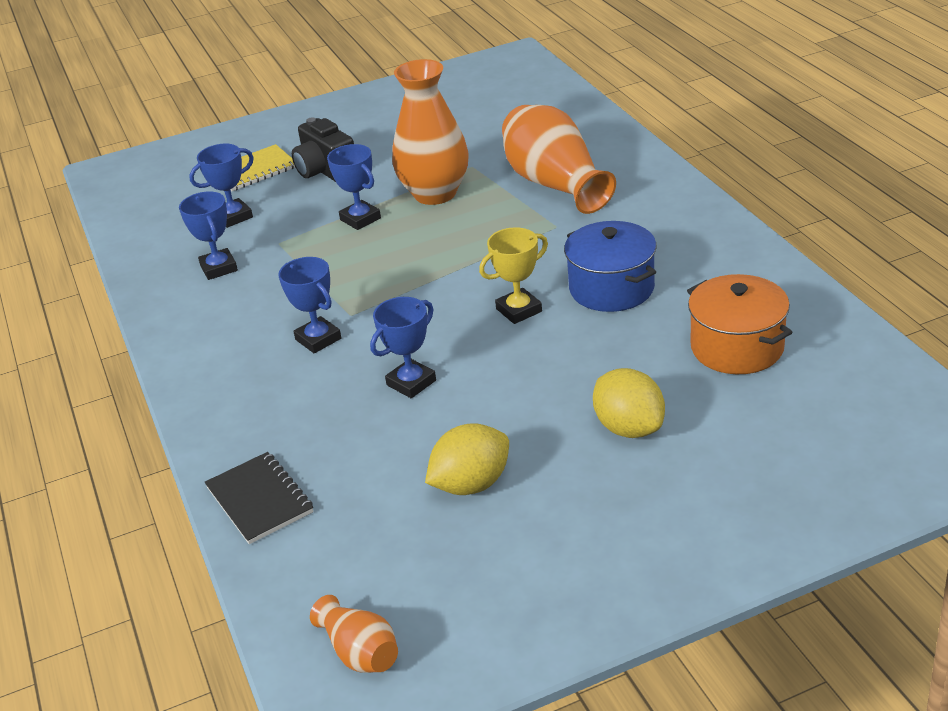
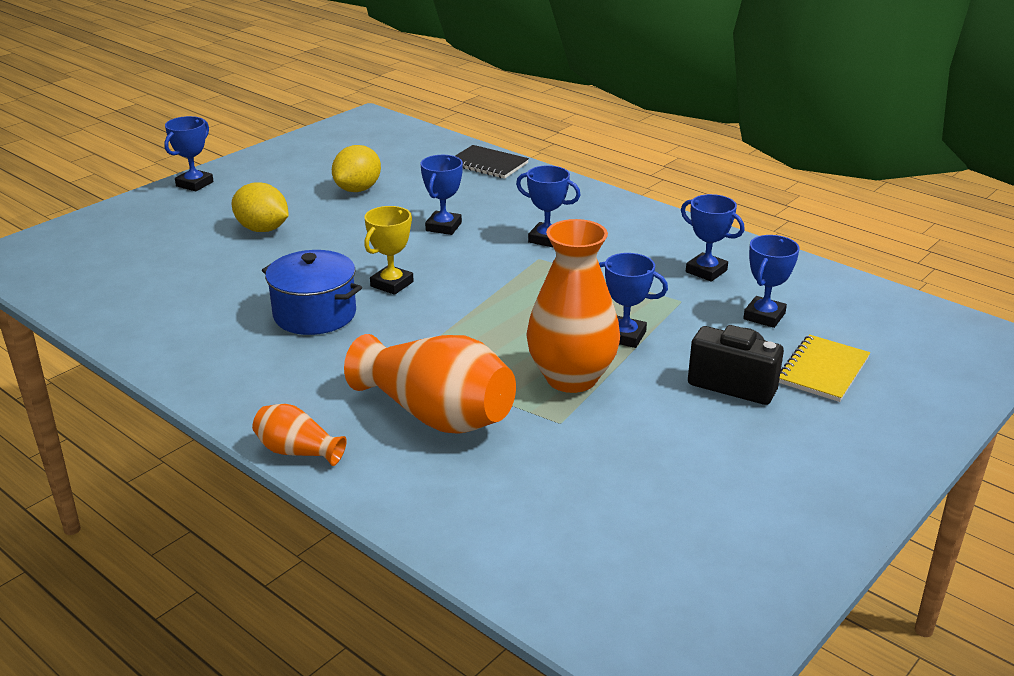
camera: 150 degrees right, 5 degrees down
(360, 652) = (373, 132): orange vase -> orange vase (297, 451)
(707, 562) = (194, 184): none -> blue trophy
(737, 347) = (187, 288): orange pot -> none

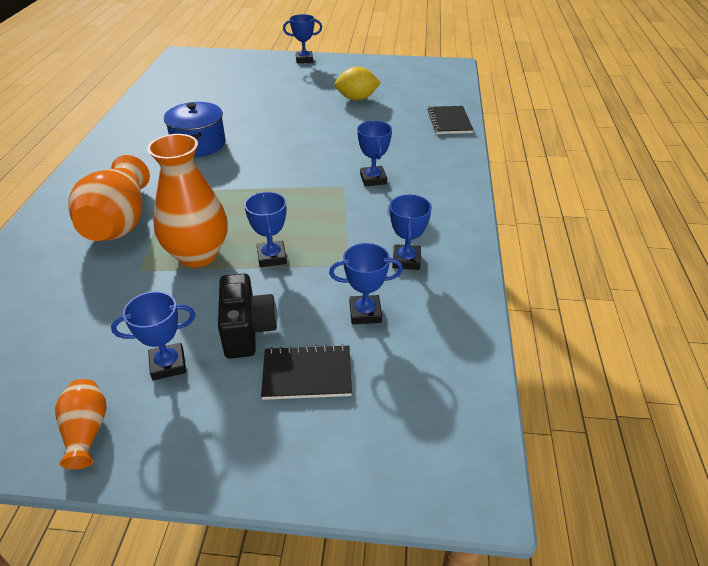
camera: 55 degrees right, 10 degrees up
(262, 229) = (276, 94): yellow lemon -> none
(297, 451) = (55, 195): orange vase -> orange vase (87, 431)
(392, 284) = (255, 152): yellow trophy -> none
(443, 227) = (344, 140): blue trophy -> blue trophy (168, 364)
(823, 370) = (307, 374): yellow notebook -> black notebook

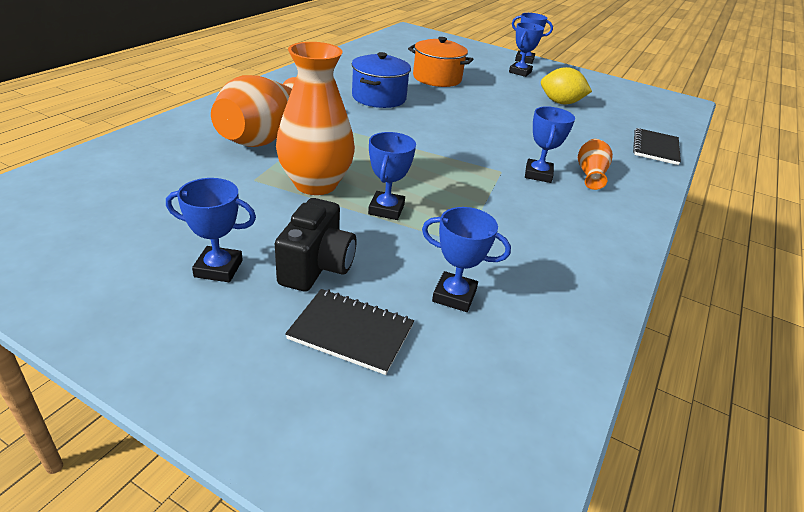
camera: 20 degrees right, 5 degrees down
(87, 431) = (101, 298): orange vase -> orange vase (590, 174)
(239, 105) = (437, 78): none -> orange pot
(406, 260) = (532, 260): blue trophy -> blue trophy (520, 72)

